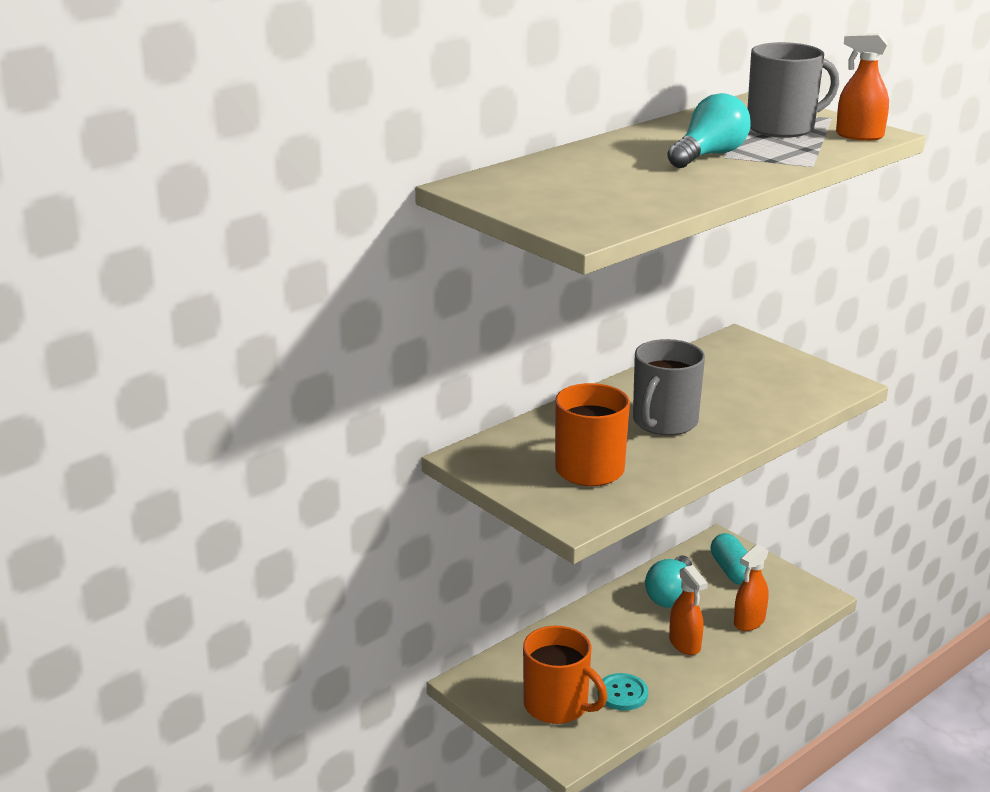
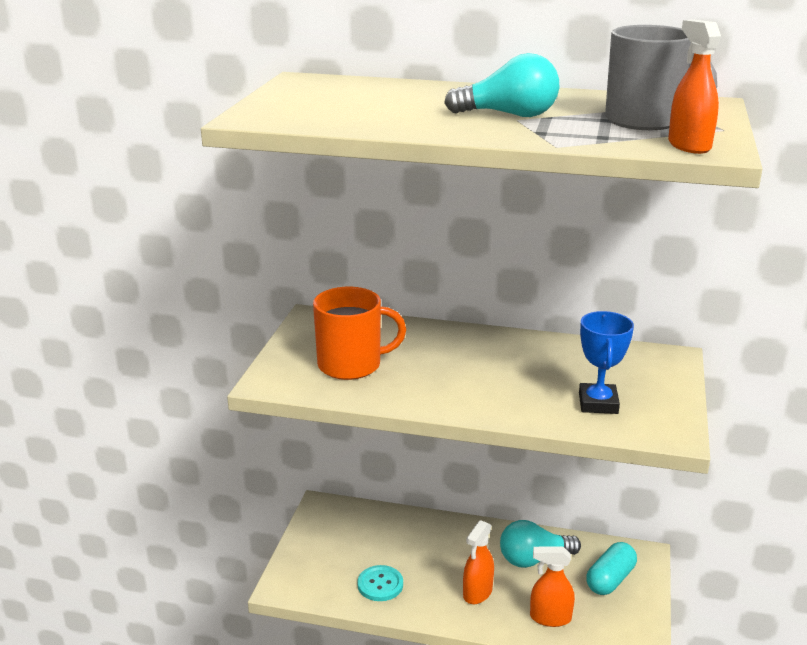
camera: 55 degrees right, 0 degrees up
(557, 706) = (334, 558): orange mug -> none
(664, 422) = (467, 370): grey mug -> none
(775, 392) = (598, 403): none -> blue trophy

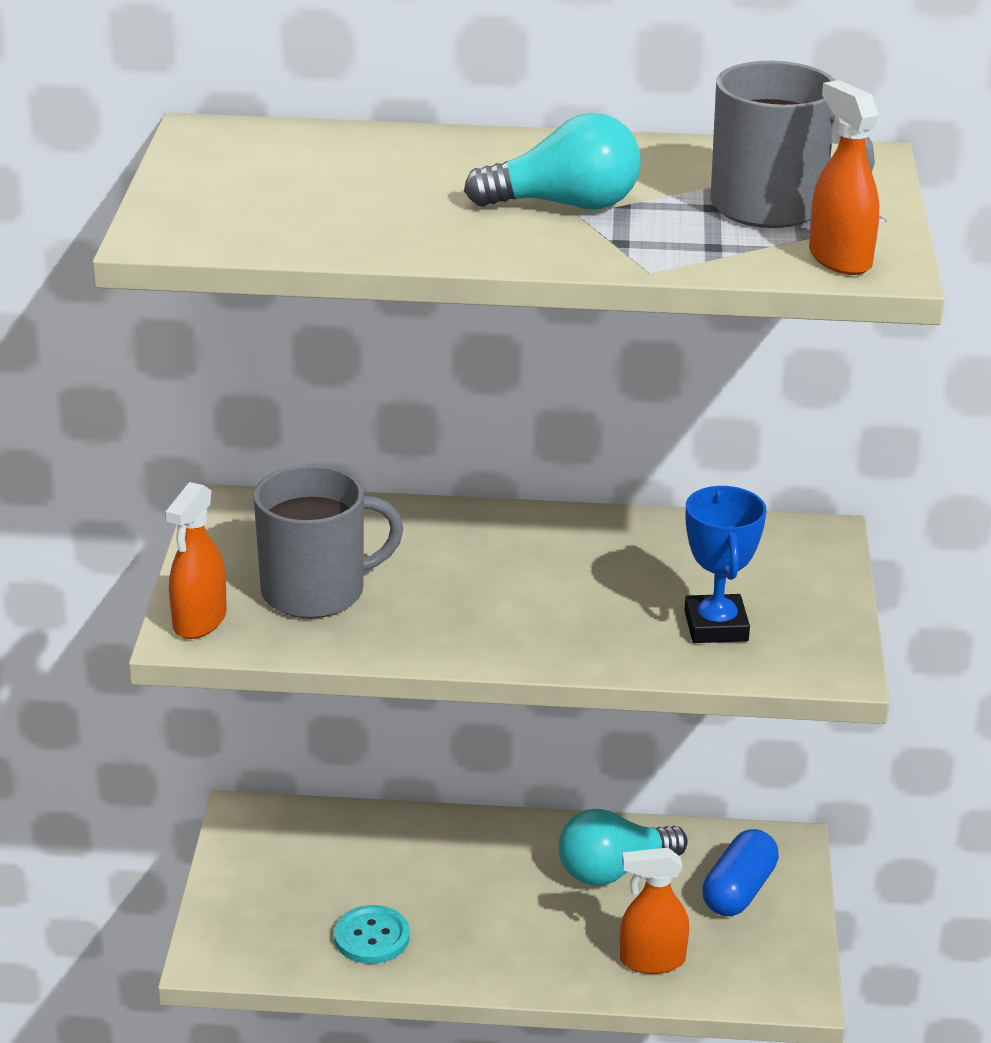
camera: 10 degrees left, 5 degrees up
(351, 365) = (316, 591): orange mug -> grey mug
(477, 593) = (531, 933): orange spray bottle -> orange spray bottle (199, 621)
(610, 579) = (739, 891): turquoise capsule -> blue capsule

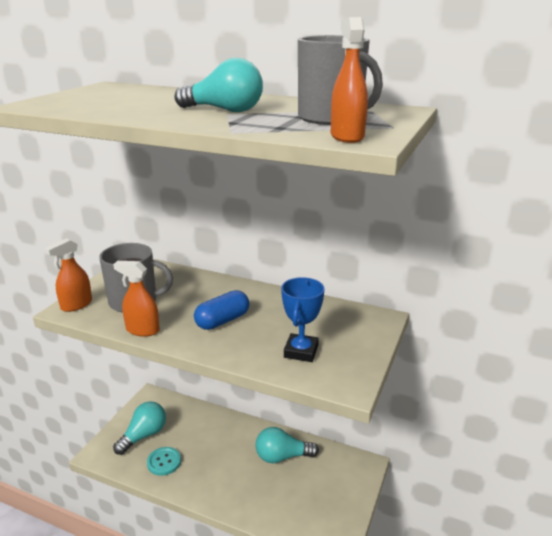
camera: 20 degrees right, 5 degrees down
(290, 898) = (144, 435): none -> turquoise light bulb
(651, 960) = (276, 507): orange spray bottle -> orange spray bottle (142, 330)
(739, 891) = (333, 481): blue capsule -> blue capsule (222, 321)

